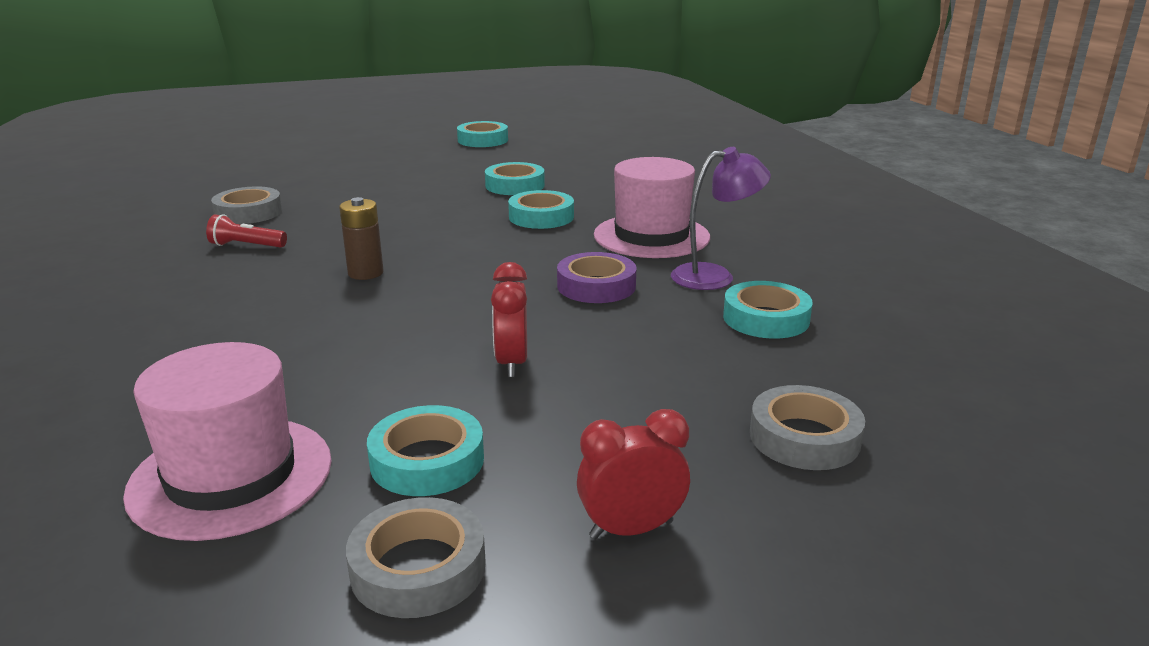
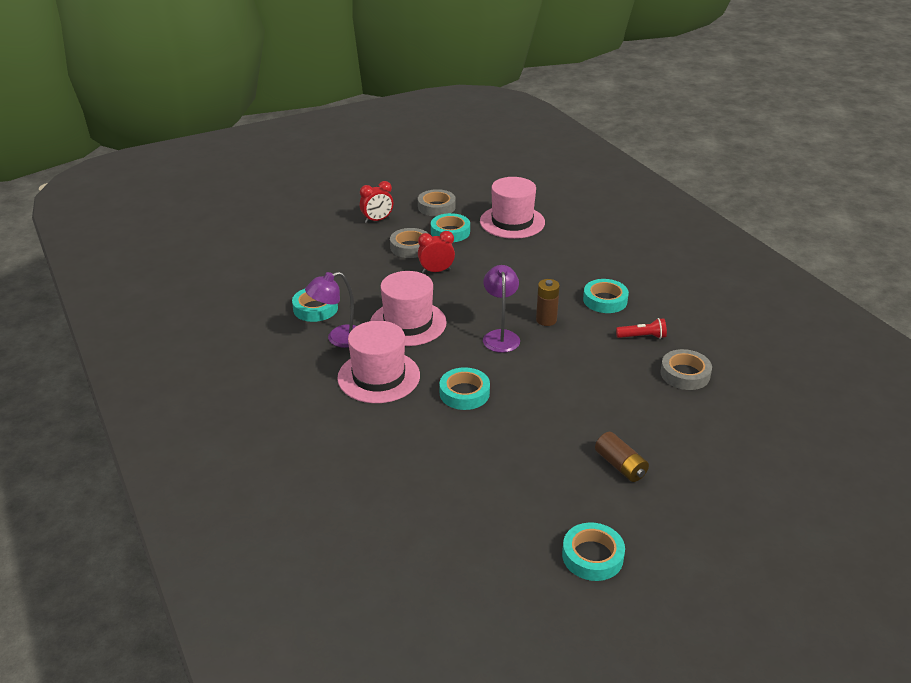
camera: 170 degrees right, 10 degrees up
(410, 169) = (620, 465): none -> brown battery
(455, 261) = (500, 336): none -> purple lamp
(512, 363) = (436, 271): red clock -> red clock turned 90 degrees counterclockwise
(515, 185) = (505, 442): turquoise tape -> turquoise tape (605, 300)
(596, 286) = (408, 323): purple tape -> pink hat
(804, 437) = (315, 251): grey tape -> grey tape (410, 247)

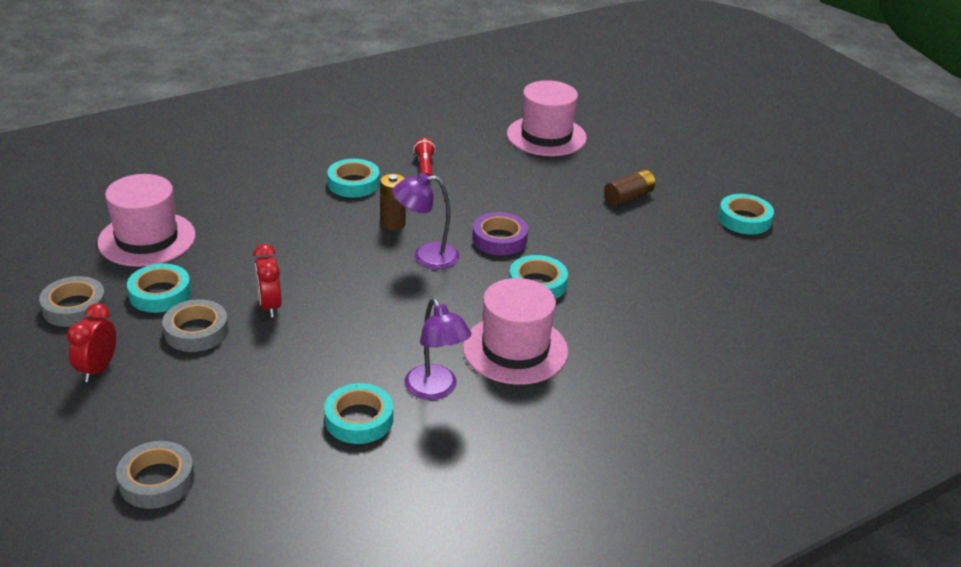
camera: 95 degrees left, 0 degrees up
(377, 220) = (98, 369): red clock -> red clock turned 135 degrees counterclockwise
(408, 323) = (398, 328): pink hat -> pink hat (546, 136)
(530, 375) = (499, 239): none -> purple tape
(685, 374) = (487, 151): grey tape -> grey tape (157, 480)

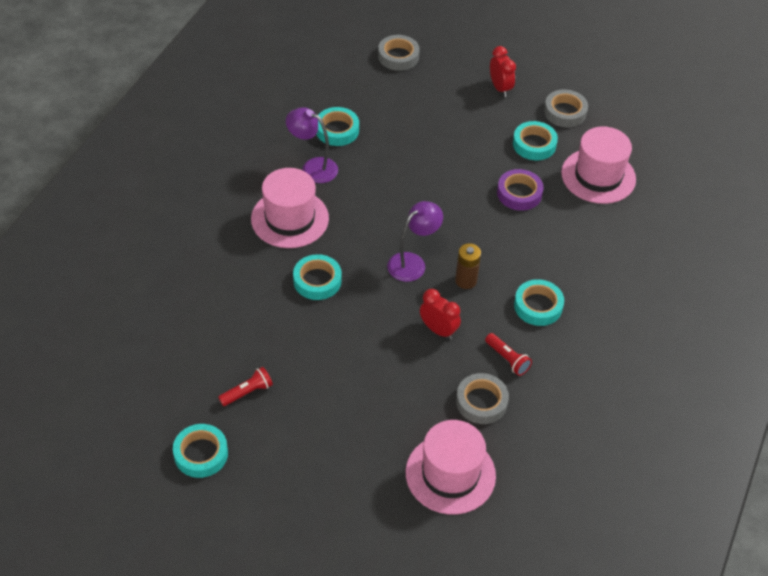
camera: 145 degrees right, 15 degrees up
(196, 331) = (482, 133): grey tape -> grey tape (481, 402)
(270, 306) = (464, 170): red clock -> red clock (438, 330)
(499, 239) = (378, 310): purple tape -> purple tape (519, 193)
(628, 197) = (316, 424): brown battery -> none
(675, 238) = (247, 392): none -> red flashlight

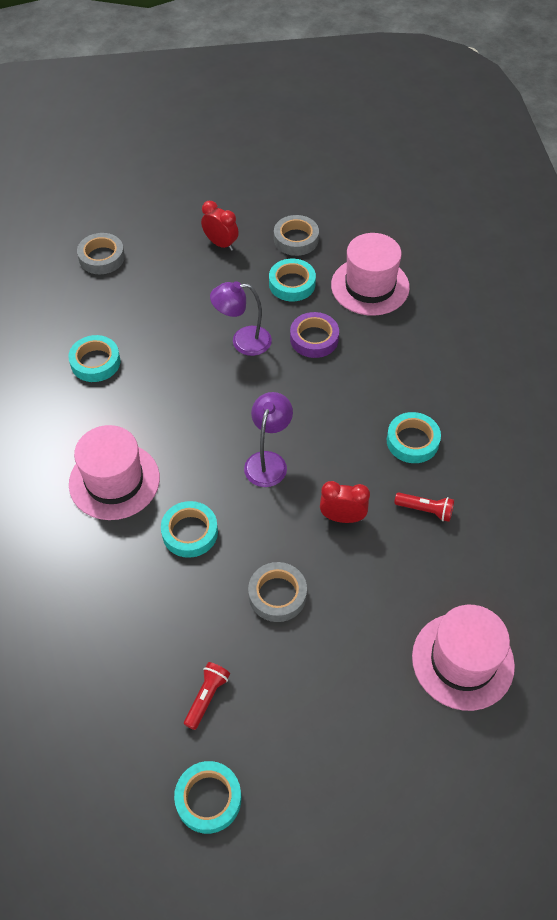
camera: 30 degrees left, 5 degrees up
(313, 167) = (99, 414): purple lamp -> purple lamp (243, 341)
(466, 280) = (330, 452): brown battery -> none
(481, 402) = (435, 568): grey tape -> grey tape (277, 595)

